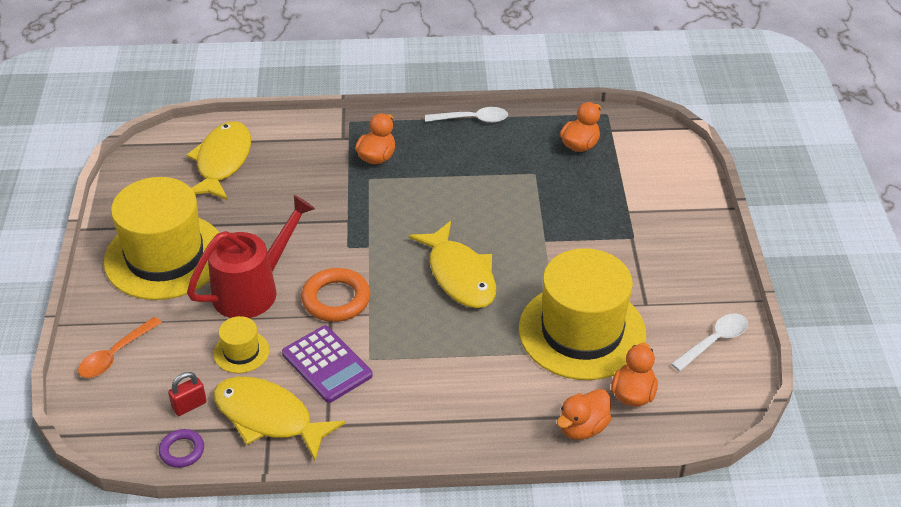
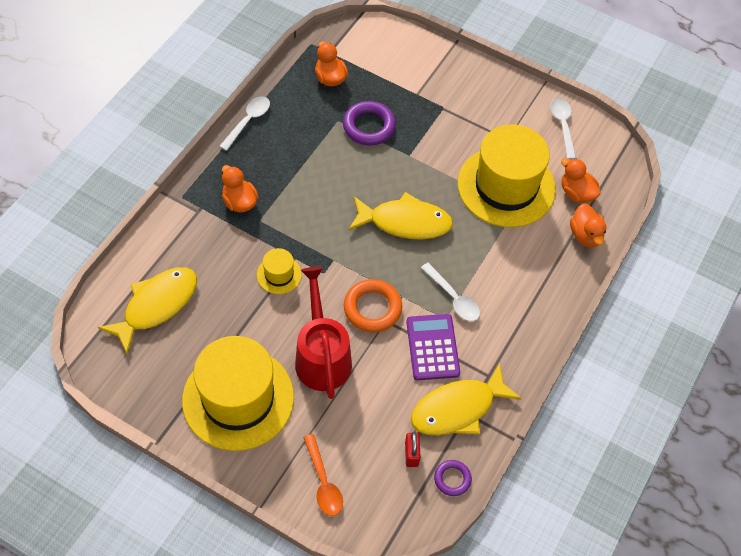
camera: 60 degrees left, 15 degrees up
(222, 162) = (156, 306): yellow fish -> yellow fish turned 90 degrees clockwise
(241, 352) = (381, 395): yellow hat -> yellow hat (279, 274)
(327, 364) = (432, 347): purple calculator -> purple calculator turned 90 degrees counterclockwise
(400, 353) = (453, 298): none -> white spoon
(550, 197) = (369, 126): none -> purple ring

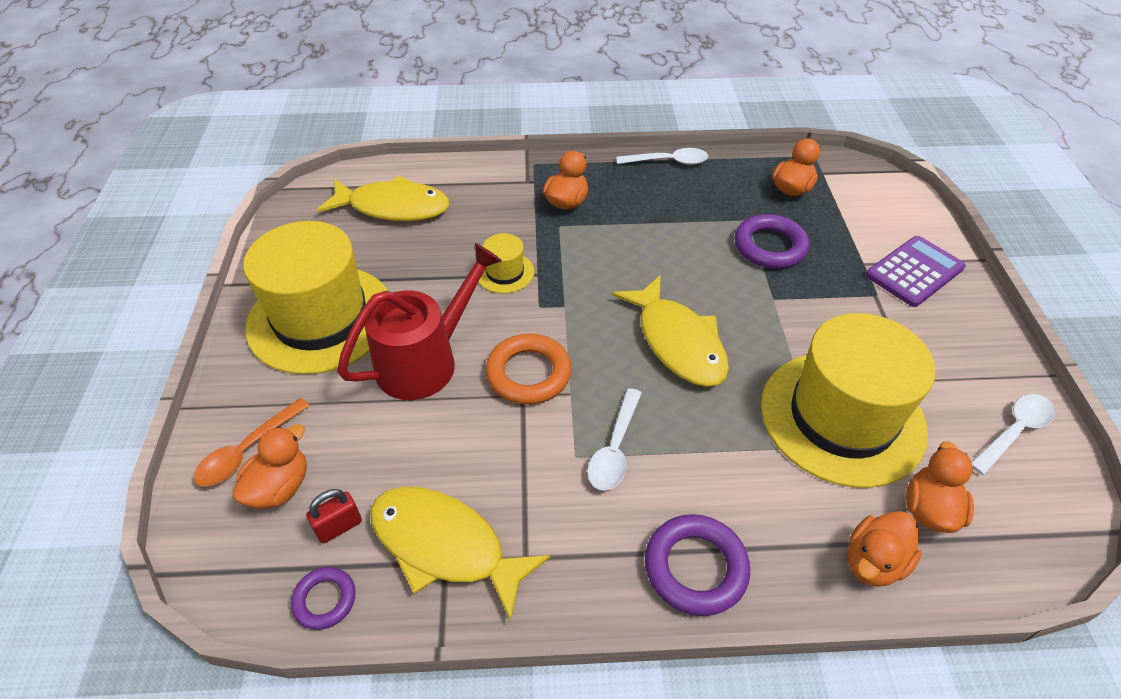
camera: 60 degrees right, 10 degrees down
(363, 474) = (280, 487): none -> orange duck
(432, 347) = (521, 465): purple calculator -> purple calculator (914, 272)
(542, 307) = (695, 568): none -> purple ring

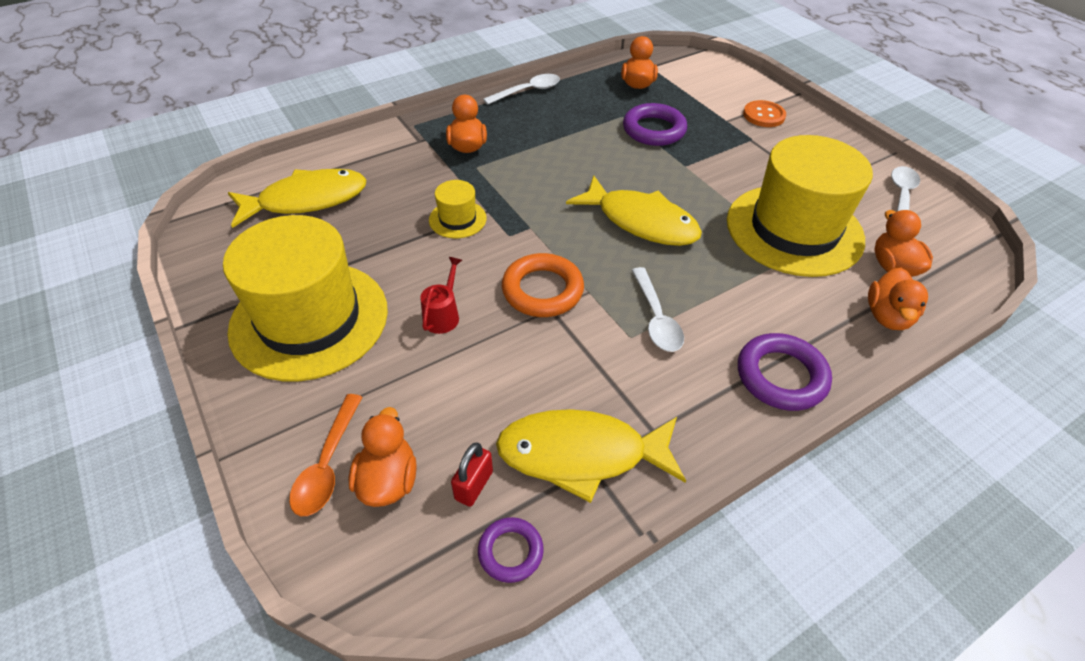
camera: 30 degrees left, 0 degrees up
(426, 360) = (443, 315): red watering can -> red watering can, size x0.45
(914, 272) = (763, 115): purple calculator -> orange button

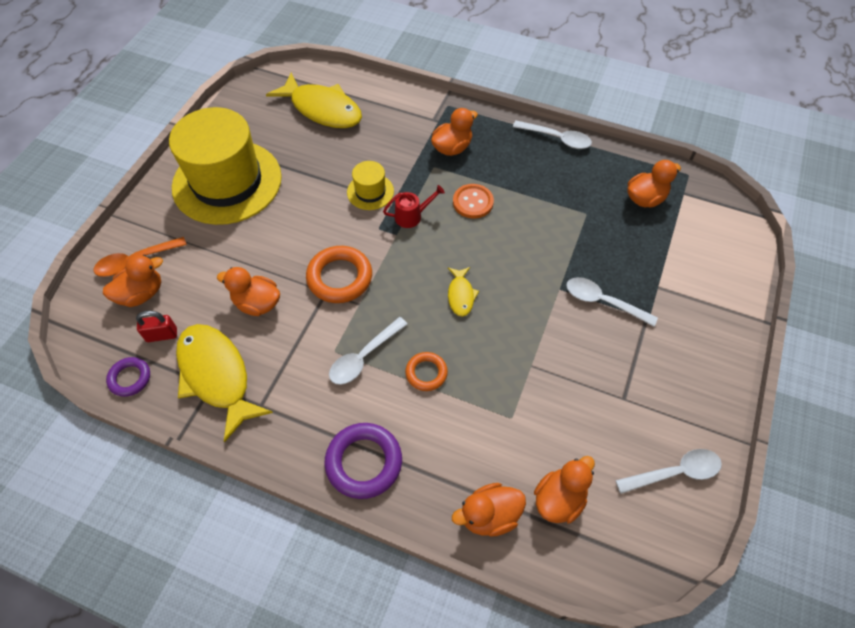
camera: 55 degrees right, 10 degrees up
(443, 315) = (278, 240): red watering can -> red watering can (412, 216)
(512, 371) = (257, 303): none -> orange duck
(640, 221) = (460, 295): yellow fish -> yellow fish, size x0.48
(654, 130) = (588, 244): purple ring -> none
(709, 284) = (426, 373): none -> orange ring
(718, 151) = (603, 302): none -> white spoon
(763, 115) = (696, 310): orange button -> orange button (473, 202)
(794, 229) = (544, 403): yellow hat -> none

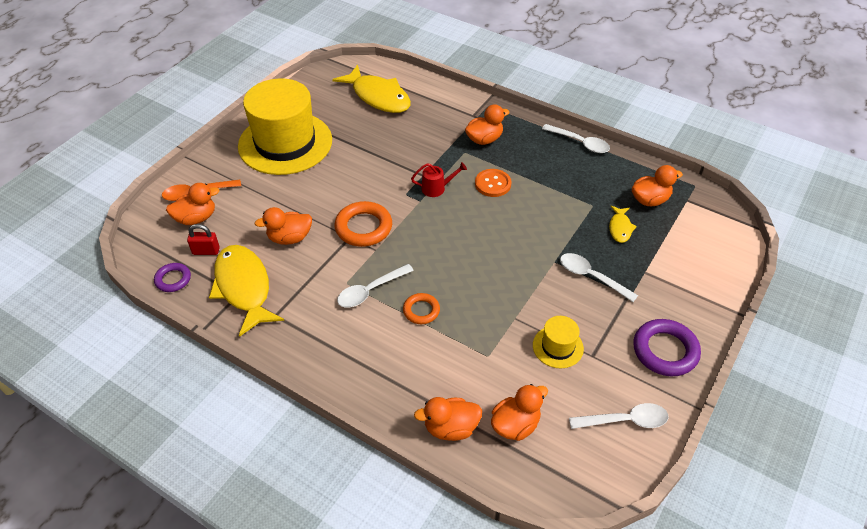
camera: 10 degrees right, 10 degrees down
(257, 303) = (289, 238): orange duck -> orange duck turned 45 degrees counterclockwise
(364, 462) = (352, 371): purple ring -> purple ring (665, 351)
(370, 192) = (405, 165): yellow hat -> yellow hat (558, 347)
(460, 295) = (465, 255): yellow fish -> yellow fish (620, 228)

